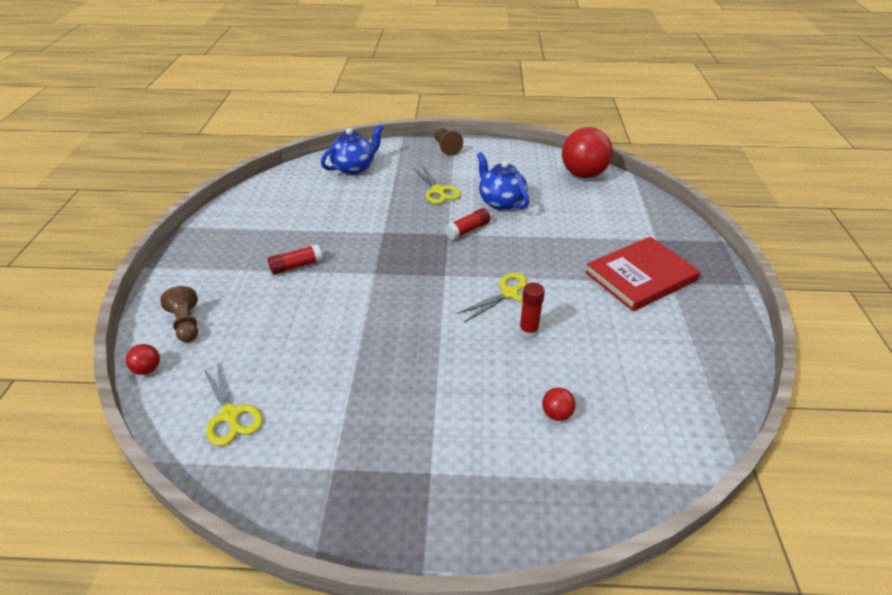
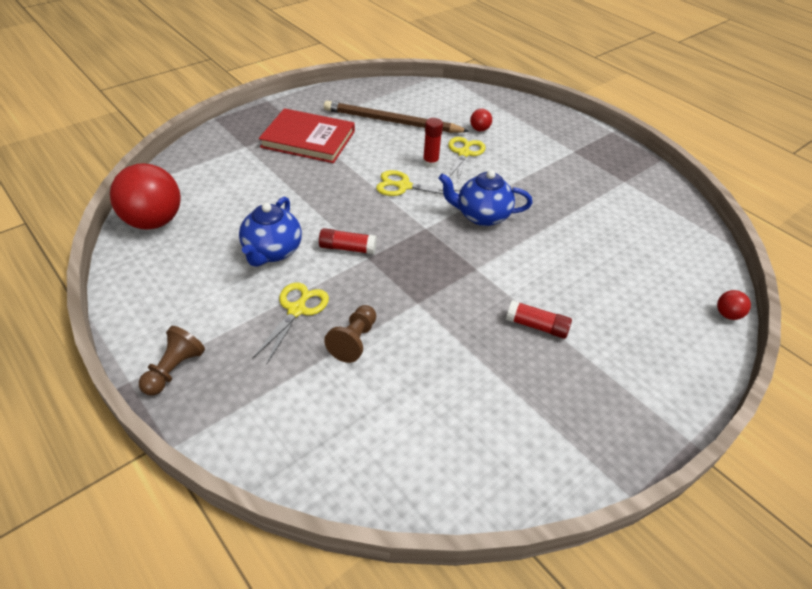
camera: 135 degrees left, 5 degrees up
(186, 324) = (678, 335): brown pawn -> brown pawn (354, 341)
(230, 415) = (672, 242): yellow scissors -> yellow scissors (464, 153)
(354, 168) = (321, 431): blue teapot -> blue teapot (481, 216)
(633, 349) = (392, 122): none -> brown pencil

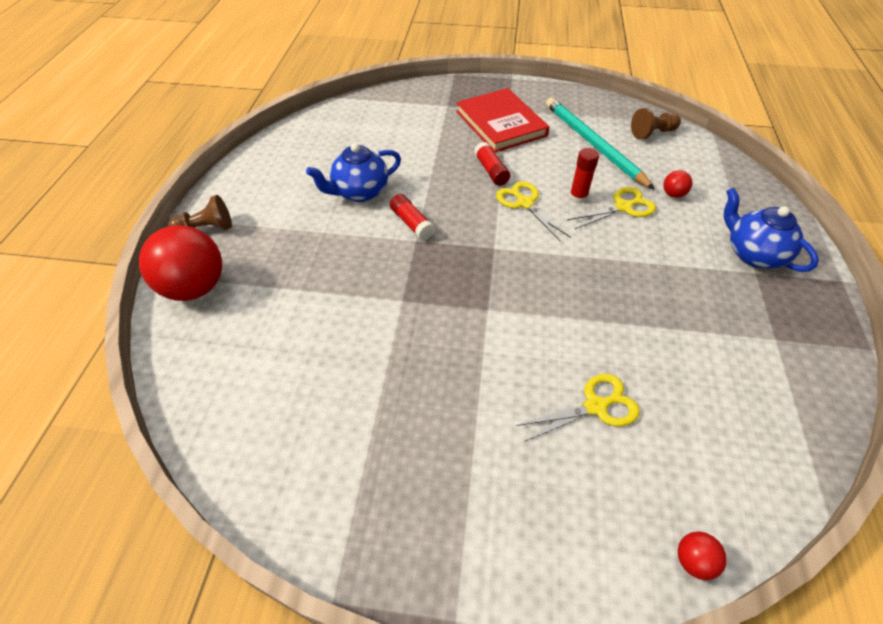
camera: 50 degrees right, 5 degrees up
(154, 221) = (321, 127): red ball -> red ball (195, 287)
(297, 310) = (318, 243): yellow scissors -> yellow scissors (595, 406)
(354, 341) = (321, 292): brown pawn -> brown pawn (652, 133)
(392, 122) = (593, 144): brown pencil -> turquoise pencil
(481, 216) = (558, 270): blue teapot -> blue teapot (753, 254)
(536, 326) = (468, 395): red glue stick -> red glue stick (491, 171)

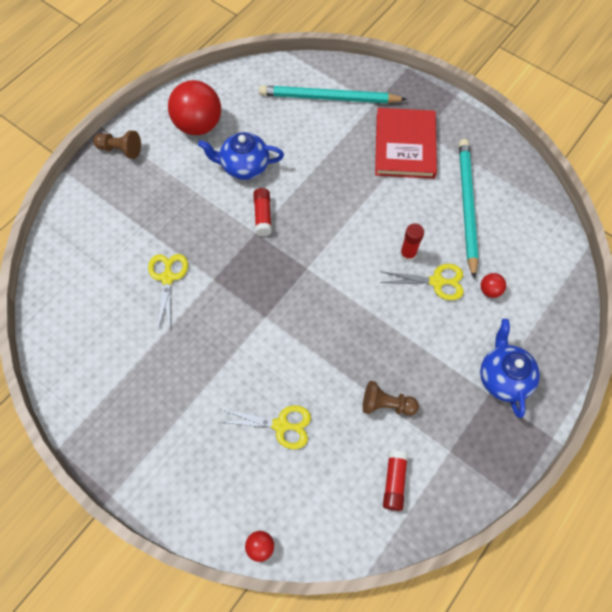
camera: 30 degrees right, 15 degrees up
(195, 287) = (89, 199): red ball -> red ball (198, 125)
(402, 115) = (329, 98): none -> turquoise pencil
(491, 171) = (358, 193): red glue stick -> red glue stick (394, 482)
(525, 203) = (361, 239): yellow scissors -> yellow scissors (167, 278)
(652, 133) = (531, 218): brown pawn -> brown pawn (386, 404)

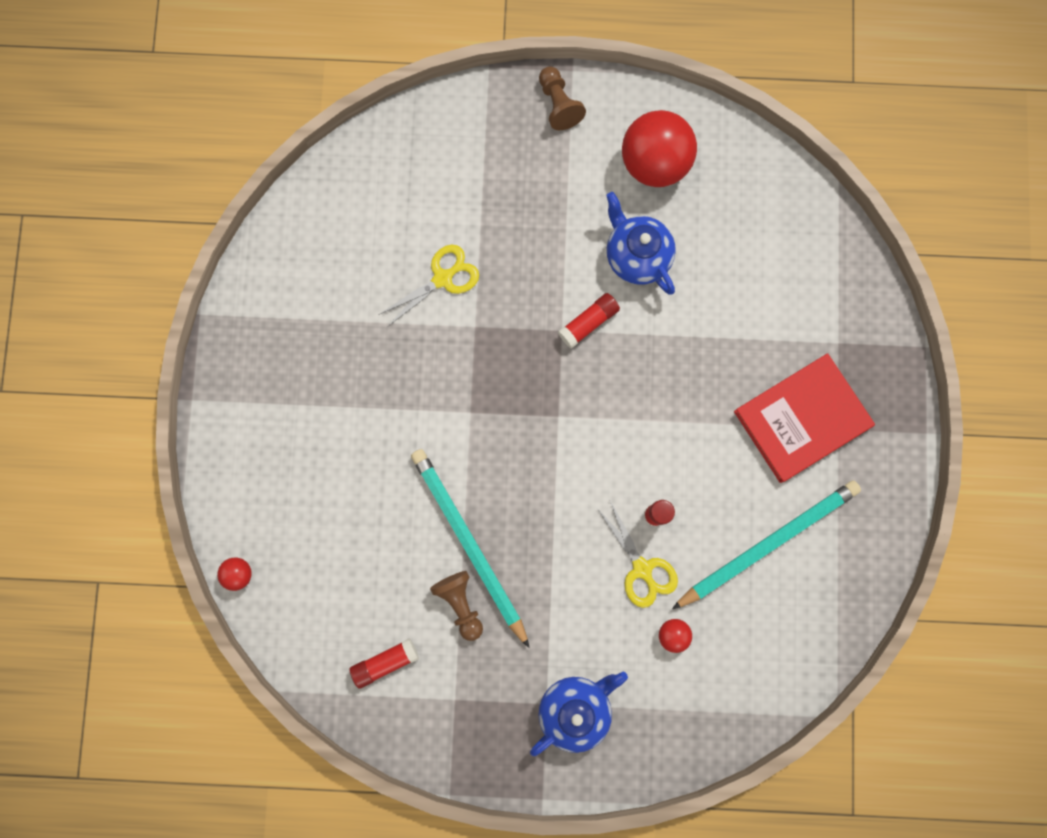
camera: 55 degrees right, 15 degrees up
(281, 425) = (366, 511): yellow scissors -> none
(329, 98) = (805, 283): turquoise pencil -> turquoise pencil (469, 544)

